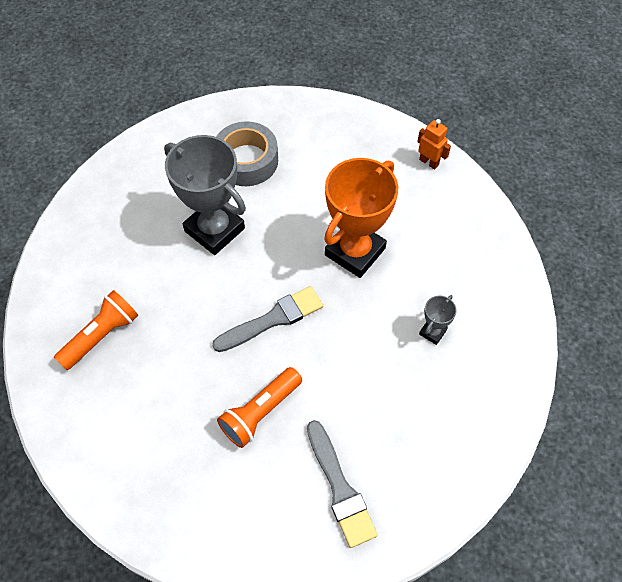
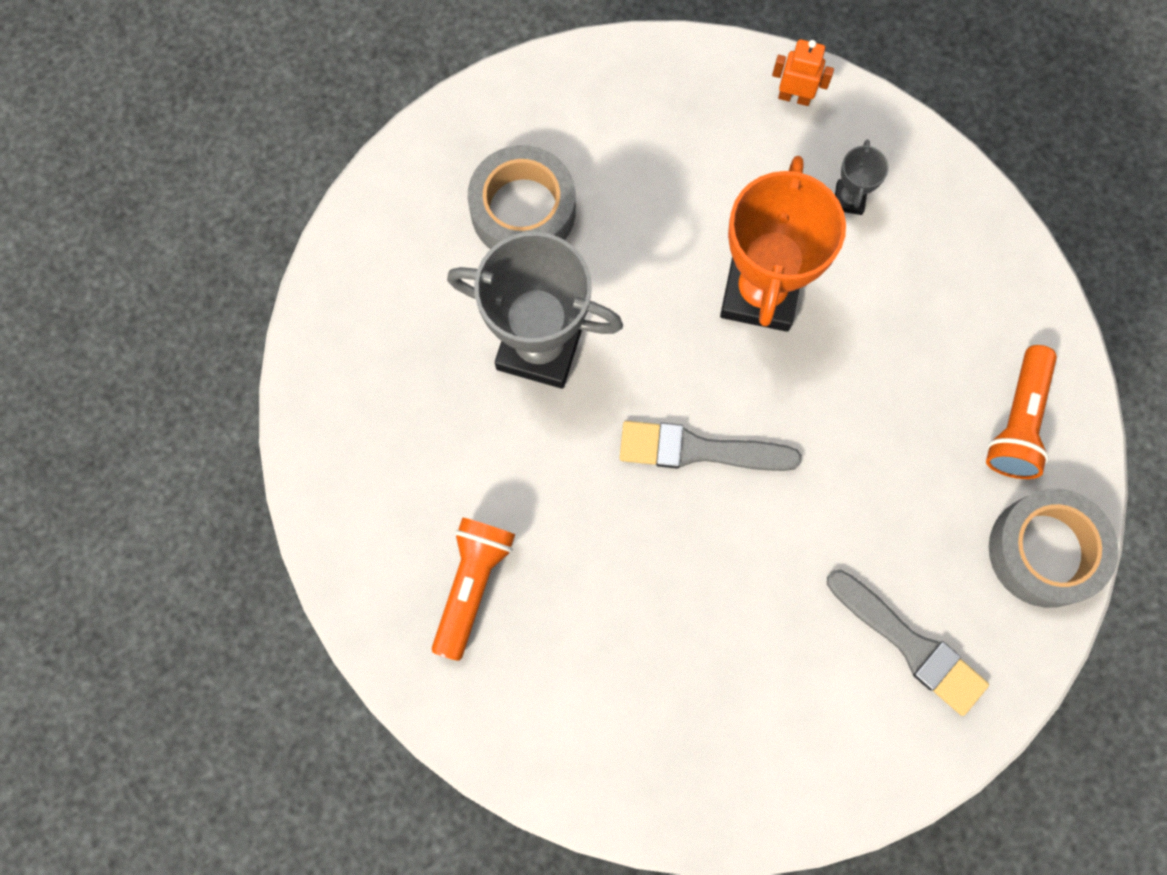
camera: 25 degrees left, 15 degrees up
(260, 412) = (754, 592): orange flashlight -> orange flashlight (1017, 422)
(272, 319) = (699, 450): grey brush -> grey brush turned 120 degrees counterclockwise
(432, 332) = (925, 369): grey trophy -> grey trophy (849, 199)
(457, 470) = (1044, 551): none -> grey tape

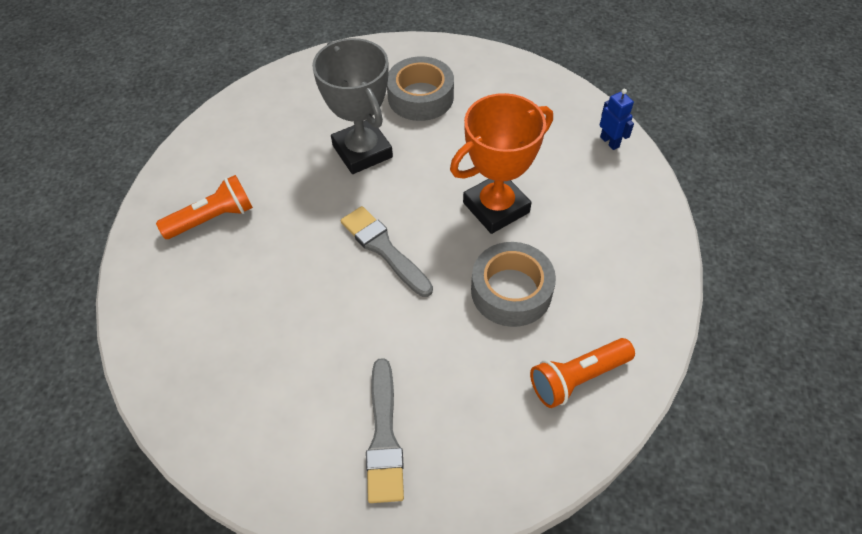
camera: 45 degrees right, 20 degrees down
(794, 97) = (610, 142): orange robot -> blue robot
(849, 199) = (591, 202): grey trophy -> none
(1044, 551) = (520, 460): grey tape -> grey tape (511, 291)

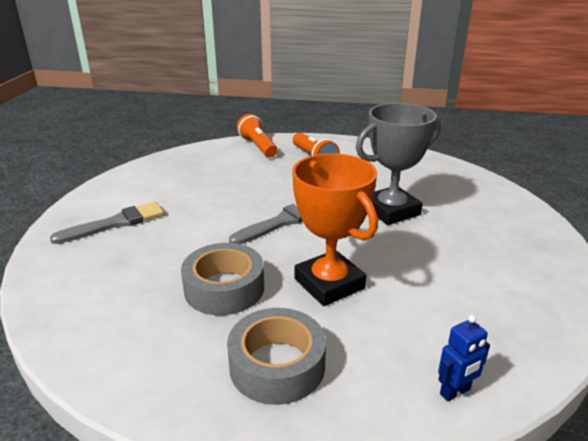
camera: 90 degrees right, 25 degrees down
(384, 436) = (115, 223): grey brush -> grey brush turned 150 degrees clockwise
(420, 97) = (476, 241): grey tape -> grey tape (277, 365)
(577, 378) = (114, 324): orange flashlight -> orange flashlight (258, 146)

